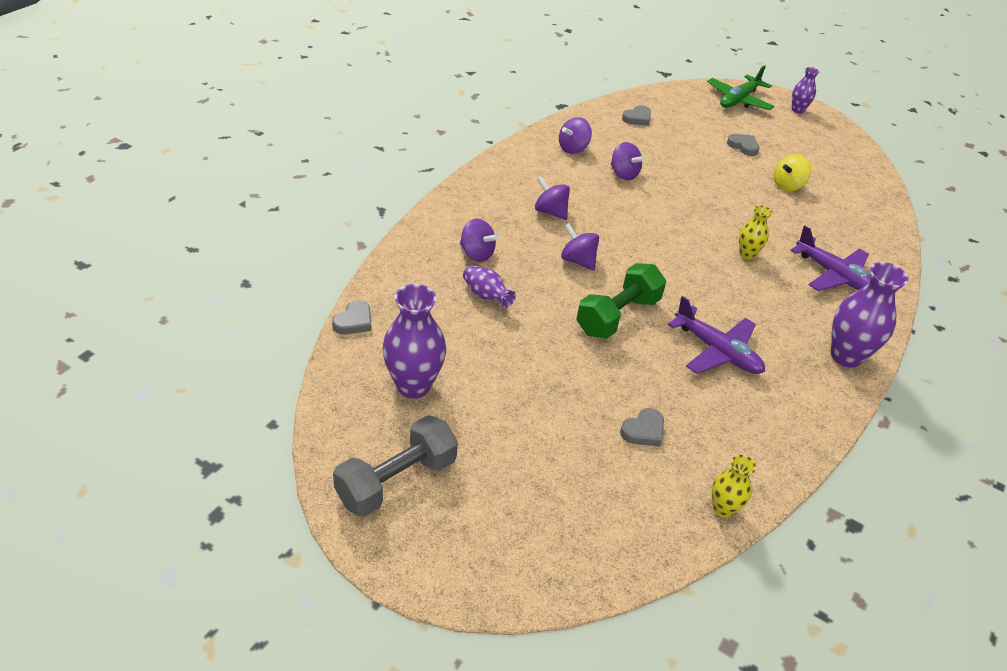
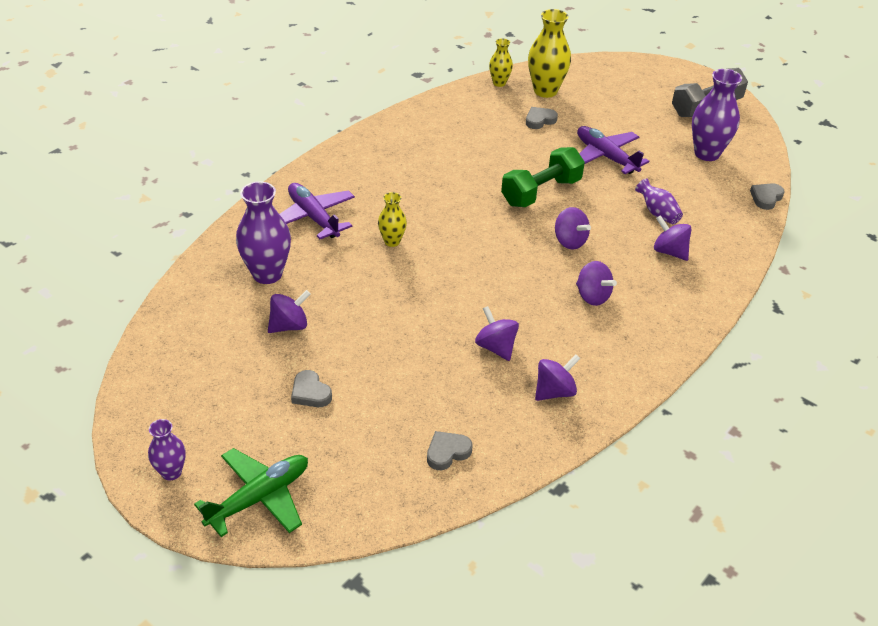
camera: 170 degrees left, 0 degrees up
(648, 496) = (545, 91): none -> yellow vase
(717, 351) = (463, 163): purple plane -> purple plane (606, 157)
(787, 185) = (289, 325): yellow spinning top -> purple spinning top
(846, 356) = (354, 154): purple vase -> purple vase (267, 274)

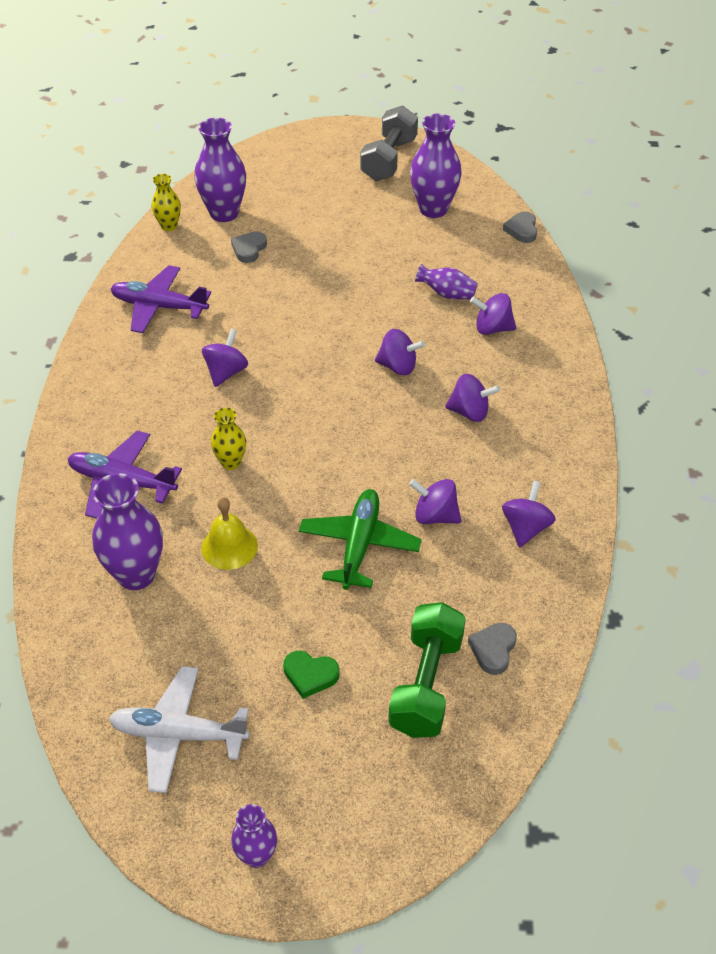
camera: 35 degrees left, 5 degrees up
(198, 376) = (178, 734): none -> white plane
(259, 498) = (370, 817): green plane -> green plane (359, 545)
(289, 325) = (217, 617): purple spinning top -> purple spinning top (226, 372)
(310, 392) = (310, 675): grey heart -> green heart
(339, 289) = (229, 546): none -> yellow bell
(541, 192) = (324, 328): green dumbbell -> green dumbbell (426, 684)
(545, 91) = (224, 213): yellow vase -> purple vase
(606, 157) = (348, 258): purple plane -> purple plane (159, 307)

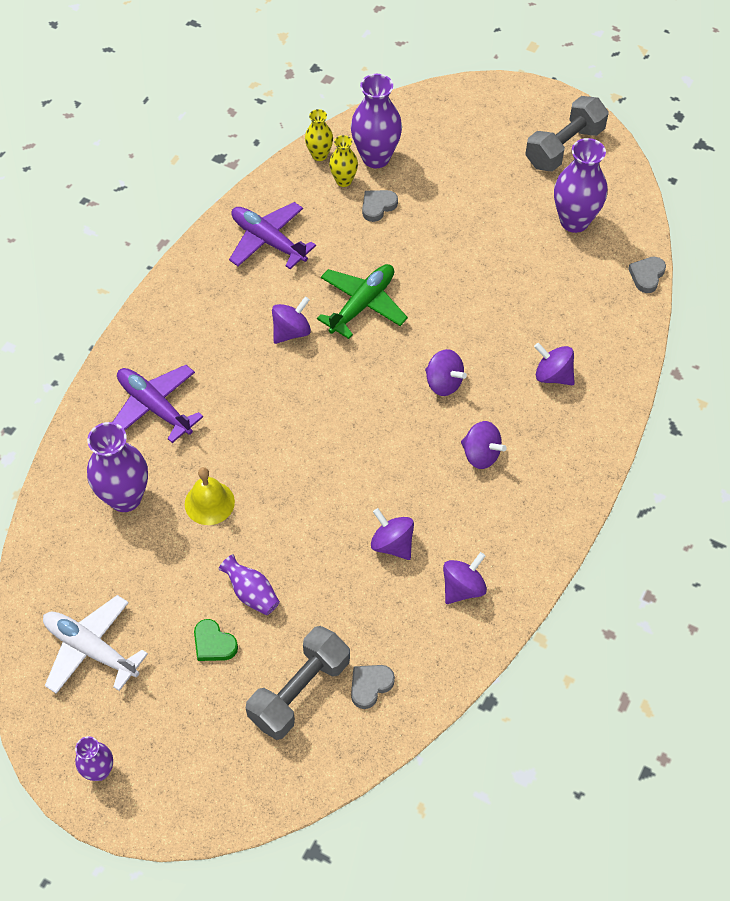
camera: 25 degrees right, 10 degrees up
(231, 462) = (250, 423): yellow vase -> yellow vase (344, 181)
(359, 545) = (314, 545): green plane -> green plane (362, 305)
(426, 684) = (299, 691): green dumbbell -> grey dumbbell
(447, 294) = (532, 322): purple vase -> purple vase (251, 593)

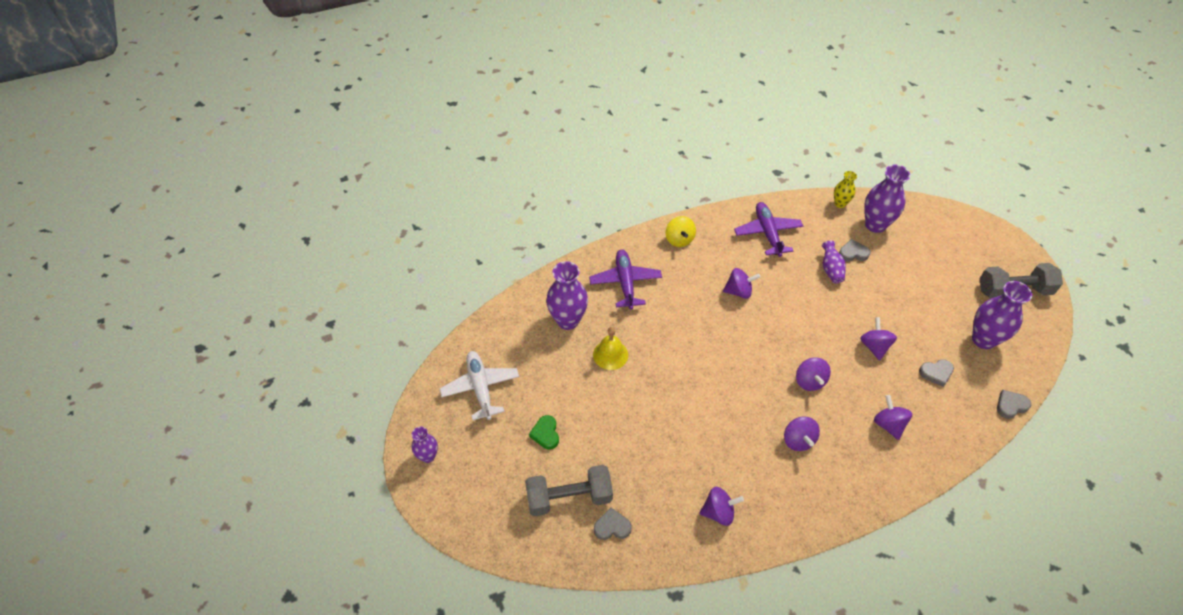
camera: 40 degrees right, 5 degrees down
(174, 313) = (679, 239): none -> yellow spinning top
(251, 593) = (590, 421): purple vase -> purple vase (831, 269)
(344, 181) = (843, 226): yellow vase -> none
(362, 305) = (795, 303): green plane -> none
(392, 544) = (696, 453): purple spinning top -> purple spinning top (874, 346)
(557, 288) = (936, 373): none -> grey heart

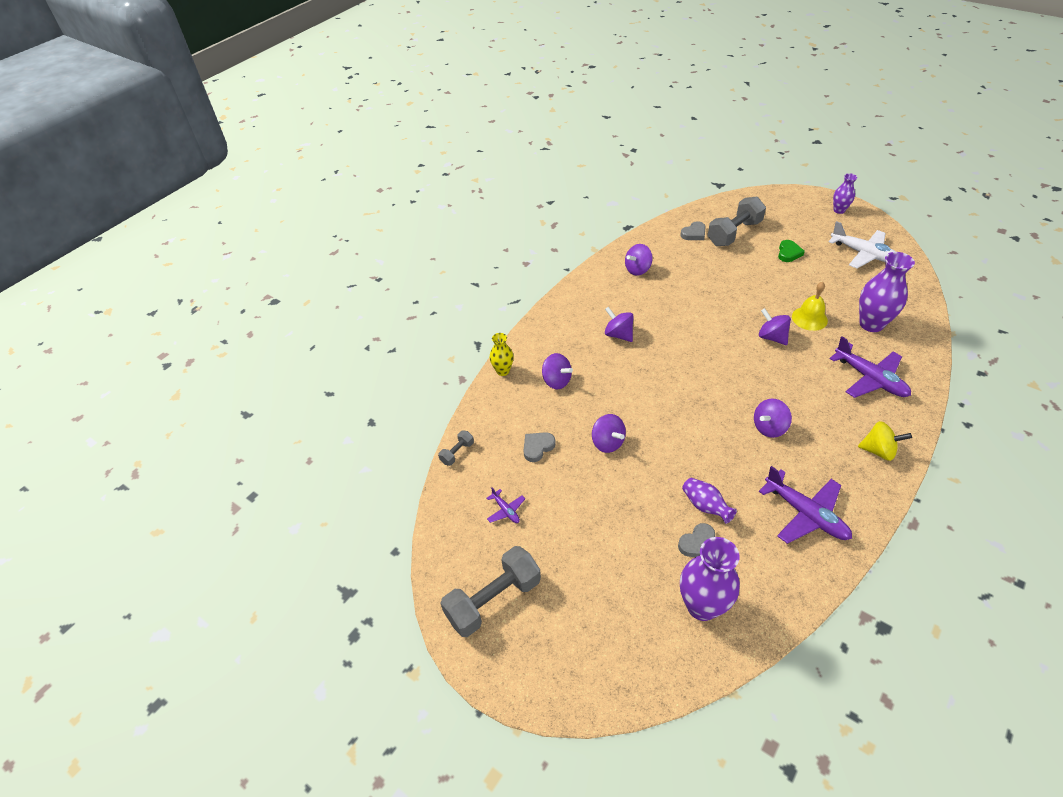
camera: 150 degrees right, 5 degrees down
(545, 434) = (788, 253): green heart -> green heart turned 60 degrees clockwise
(679, 239) = (878, 450): yellow spinning top -> yellow spinning top turned 150 degrees clockwise
(809, 381) = (642, 381): purple spinning top -> purple spinning top (771, 337)
(840, 203) = (766, 616): yellow vase -> yellow vase (503, 371)
(983, 339) = (506, 510): purple vase -> purple plane
(1011, 405) = (457, 453): grey heart -> grey dumbbell

